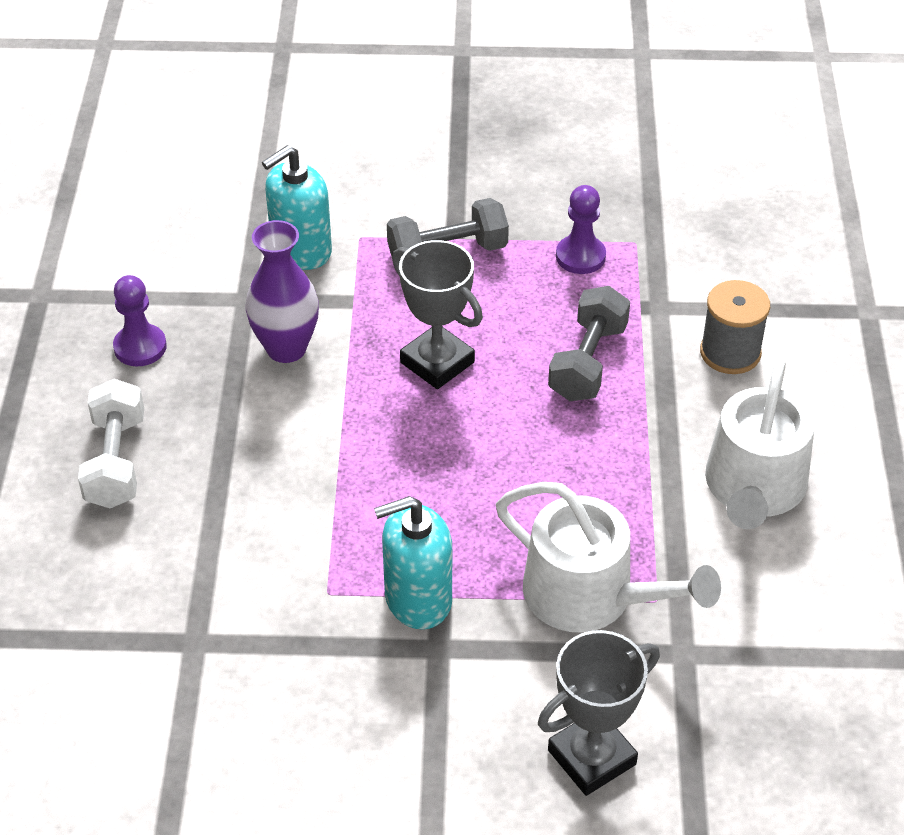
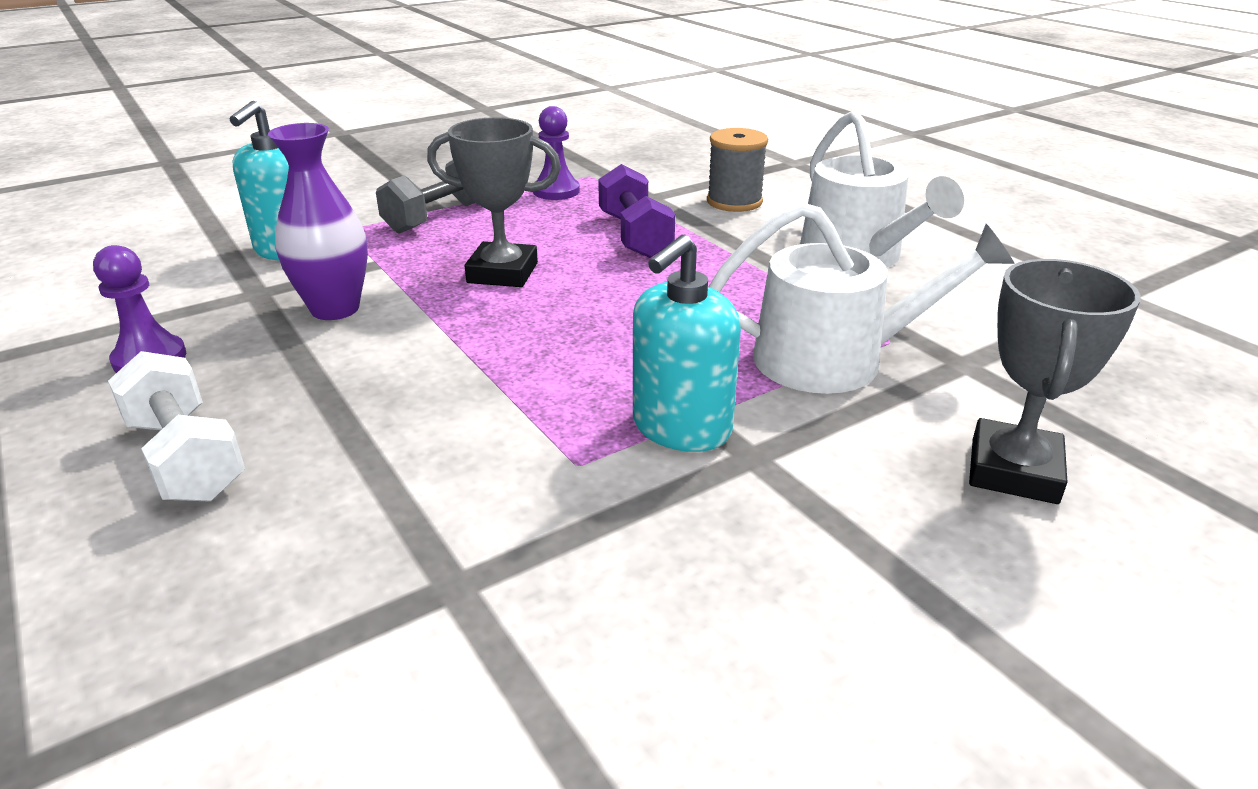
camera: 35 degrees left, 15 degrees down
(588, 362) = (635, 235): grey dumbbell -> purple dumbbell

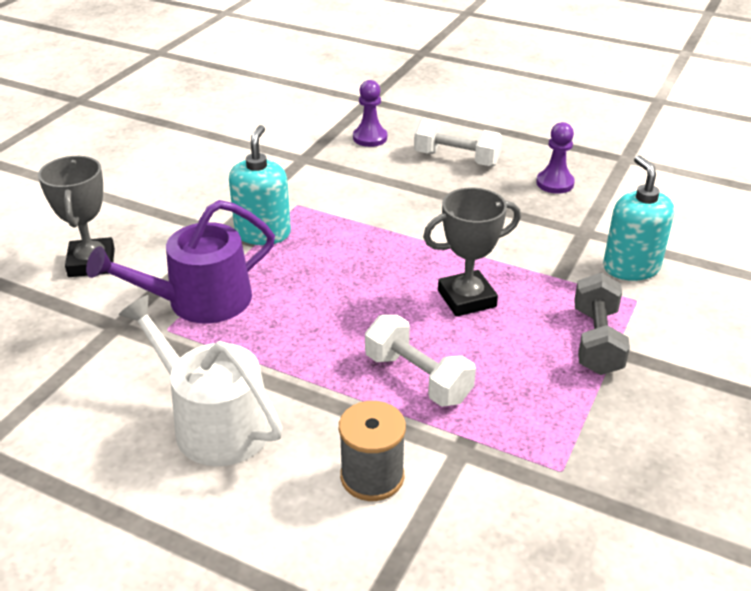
camera: 150 degrees right, 5 degrees up
(335, 309) = (521, 237): purple vase -> none
(556, 191) = (556, 422): purple pawn -> purple pawn (370, 138)
(635, 235) = (417, 378): purple dumbbell -> white dumbbell
(834, 359) = (200, 301): white watering can -> purple watering can

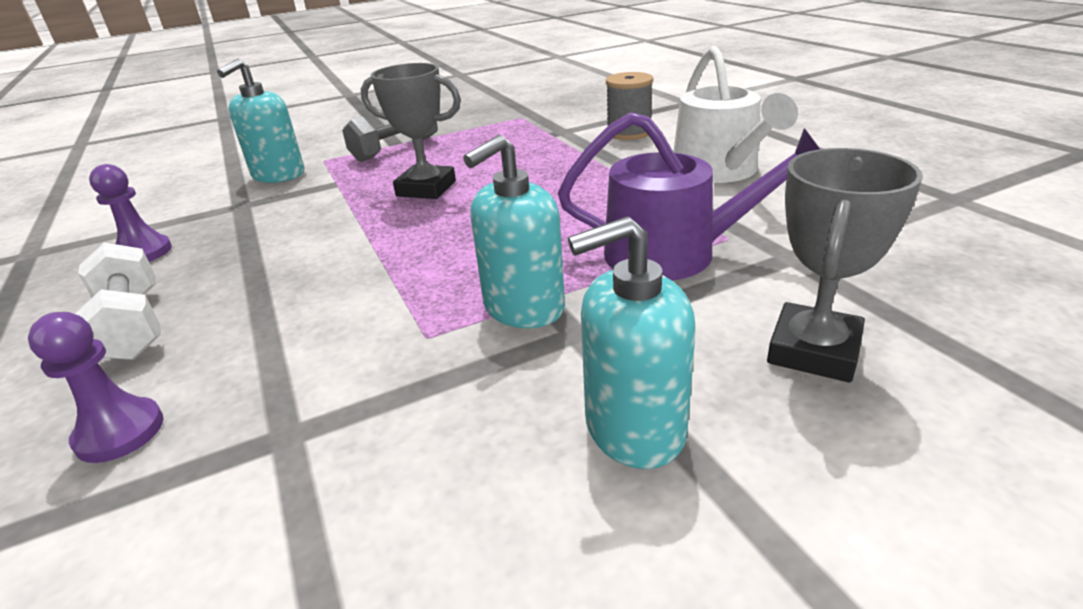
camera: 140 degrees left, 5 degrees down
(163, 205) = (634, 428): none -> turquoise soap dispenser
(417, 378) = (539, 159): white dumbbell -> none

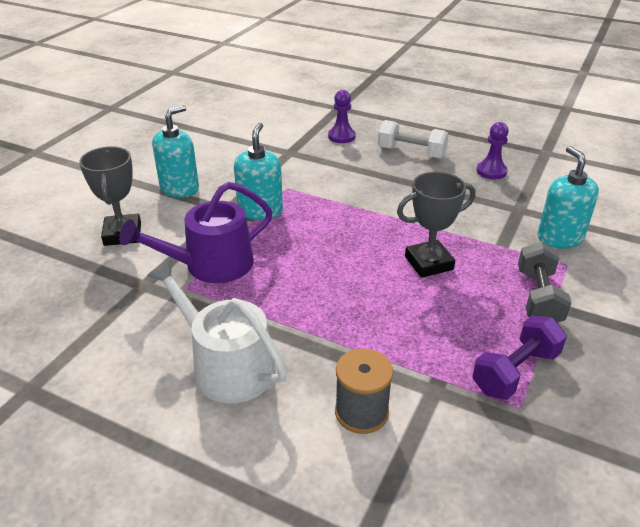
camera: 140 degrees right, 5 degrees up
(494, 127) = (515, 371): none -> purple dumbbell

